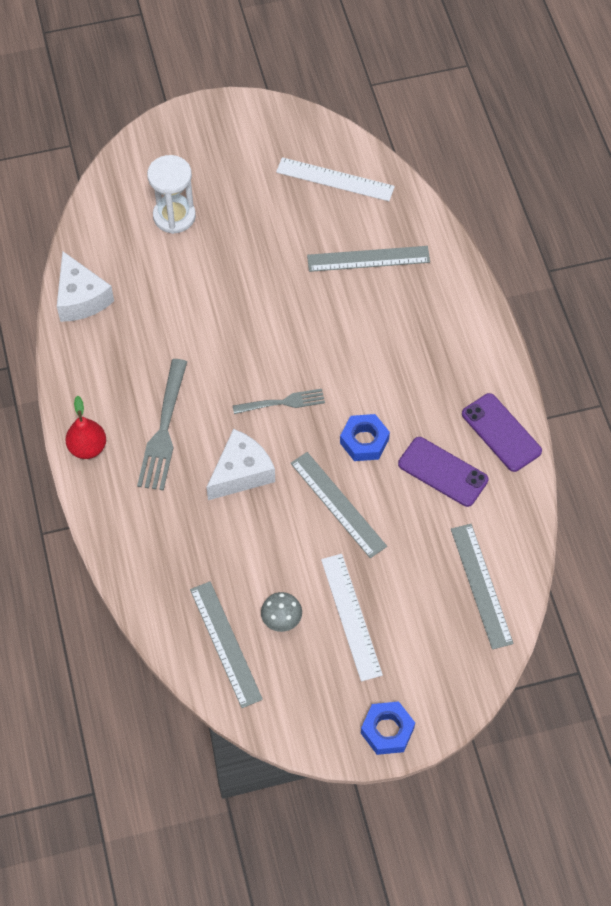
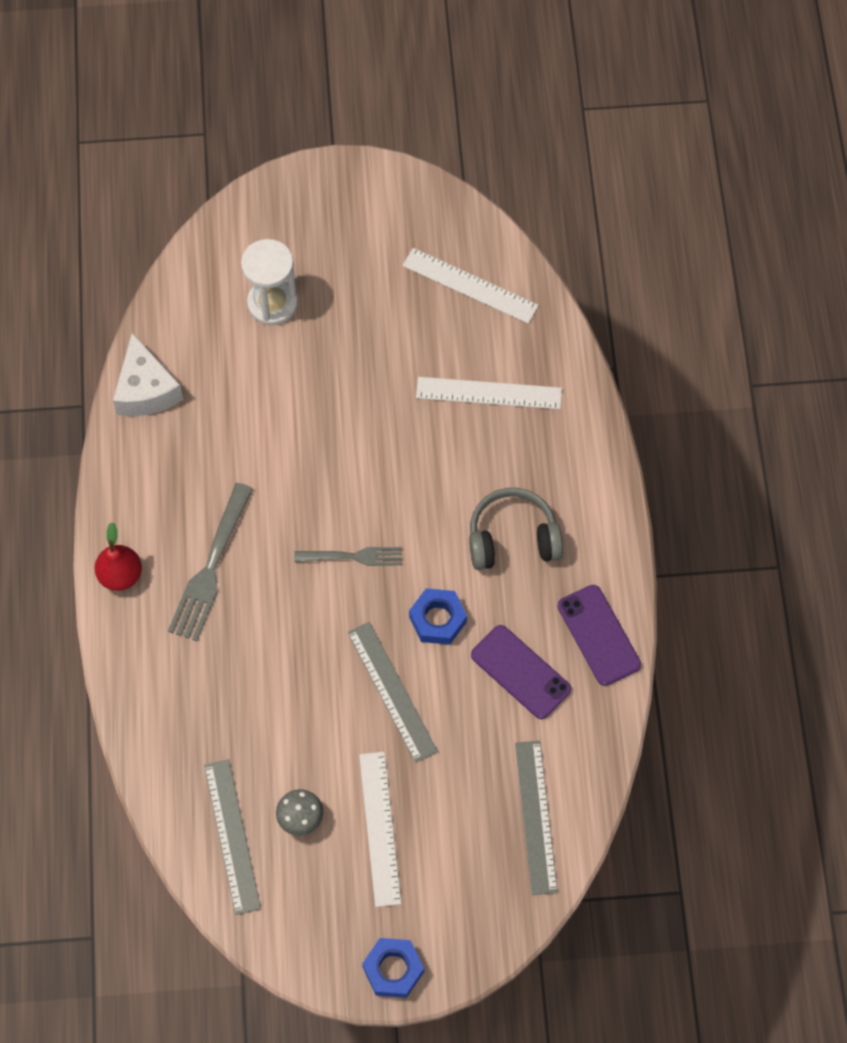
camera: 10 degrees right, 5 degrees up
(241, 472) = (289, 634): white cheese -> none
(368, 259) = (488, 393): grey ruler -> white ruler
(413, 368) = (512, 538): none -> grey headphones

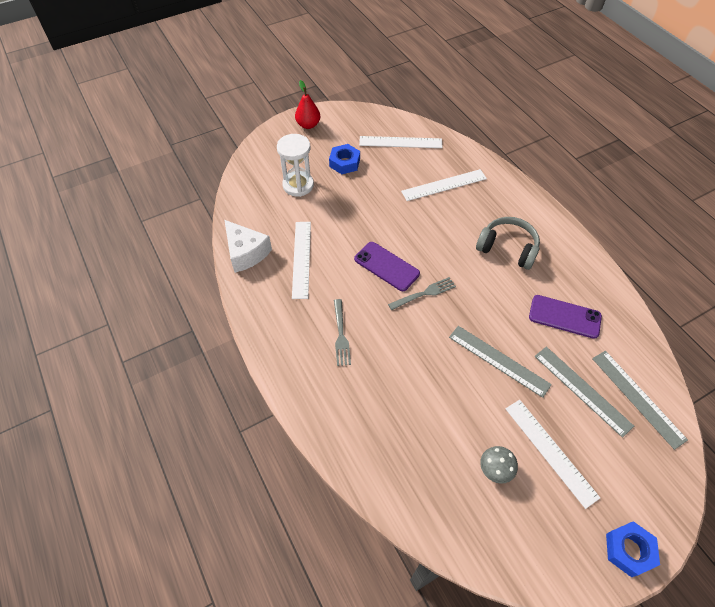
camera: 25 degrees left, 10 degrees down
(120, 575) = (284, 363): red pear -> red pear (308, 125)
(211, 568) = (341, 335): grey fork -> grey fork, size x0.63
(216, 431) = (301, 259): none -> white ruler
(232, 836) = (457, 505): grey ruler -> grey ruler (582, 390)
(437, 619) = (497, 308): blue nut -> blue nut (344, 163)
(512, 538) = (507, 248): grey headphones -> grey headphones turned 60 degrees clockwise
(599, 635) = (591, 279): purple phone -> purple phone (386, 266)

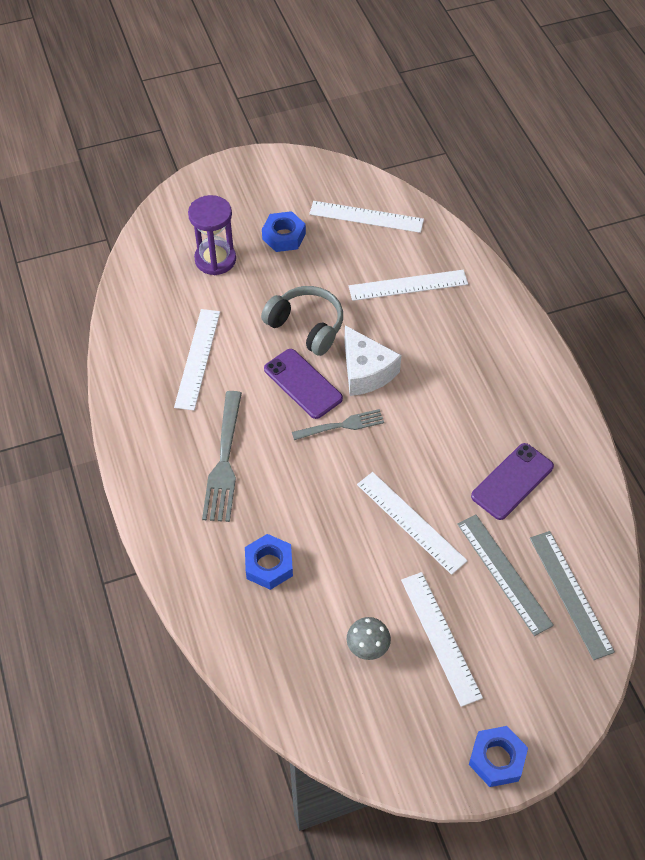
camera: 10 degrees right, 0 degrees up
(246, 253) = (130, 341): white cheese -> white cheese (366, 371)
(298, 185) = (215, 259): white hourglass -> purple hourglass
(308, 125) = (248, 175): red pear -> none
(341, 335) = (224, 461): grey fork -> grey fork, size x1.59
(397, 414) = (269, 565): none -> blue nut
(498, 360) = (410, 522): grey ruler -> white ruler
(507, 248) = (466, 383): grey headphones -> grey headphones (306, 326)
(564, 317) = (512, 481): purple phone -> purple phone turned 75 degrees counterclockwise

